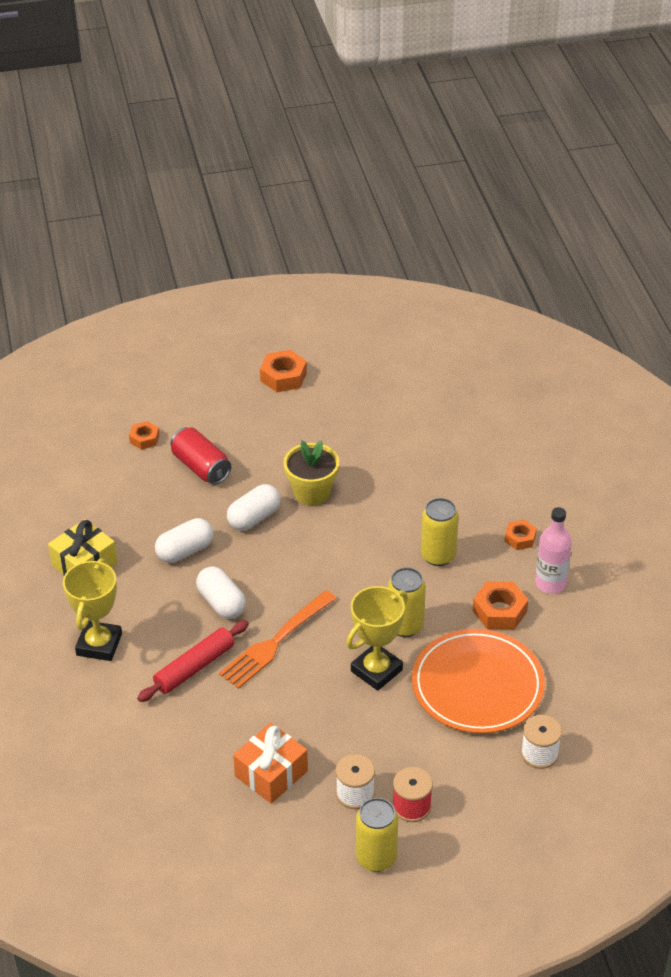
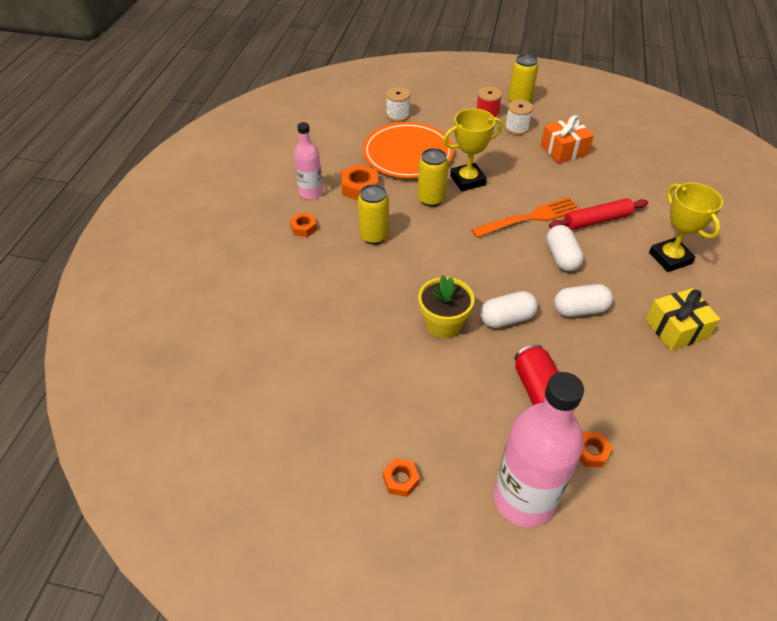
camera: 155 degrees left, 5 degrees up
(99, 644) = (670, 258): yellow trophy -> yellow trophy turned 60 degrees counterclockwise
(187, 395) = (524, 499): none -> pink bottle
(283, 377) = (401, 480): orange nut -> orange nut, size x0.63

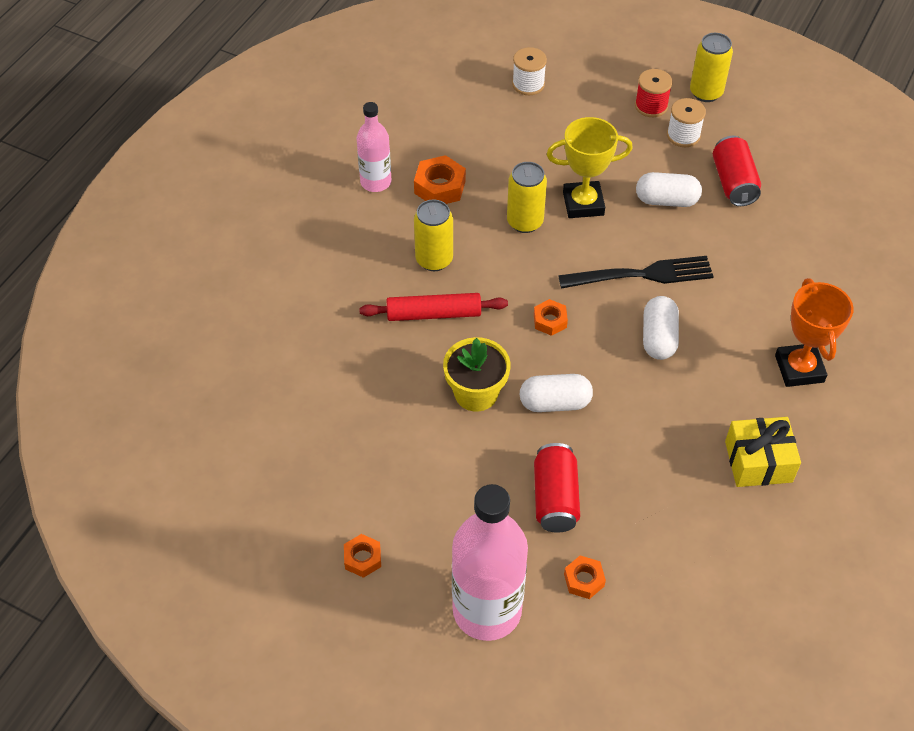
camera: 15 degrees right, 5 degrees up
(304, 228) = (352, 231): orange nut -> orange nut (550, 321)
(408, 154) = (519, 148): orange plate -> none
(530, 218) = (642, 275): orange fork -> black fork
(564, 150) = (733, 182): orange gift -> red can
(580, 309) = (649, 411): white capsule -> white capsule (666, 200)
(597, 220) = (728, 296): red rolling pin -> red rolling pin (434, 314)
(670, 258) = (799, 369): yellow trophy -> orange trophy

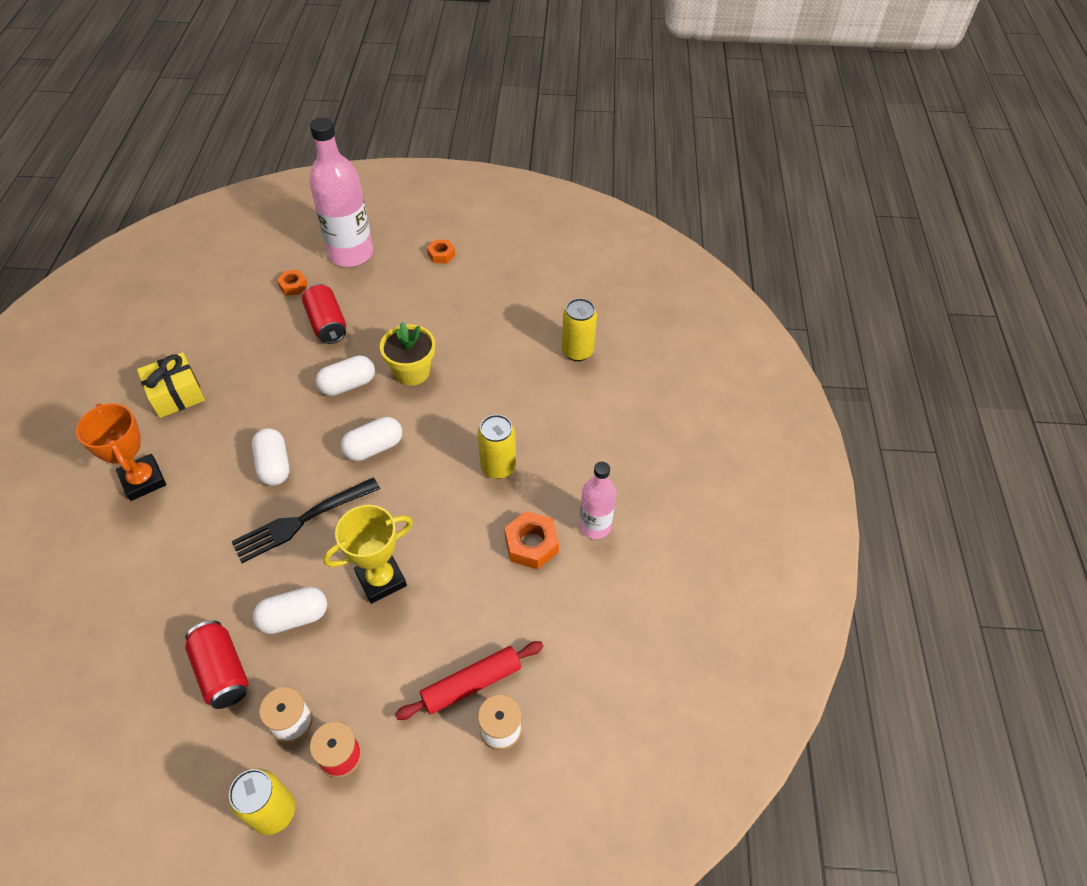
camera: 155 degrees right, 0 degrees up
(434, 314) = (474, 419): red rolling pin -> red rolling pin (471, 683)
(525, 222) = (432, 536): yellow can -> yellow can (577, 351)
(550, 321) = (374, 447): orange nut -> white capsule

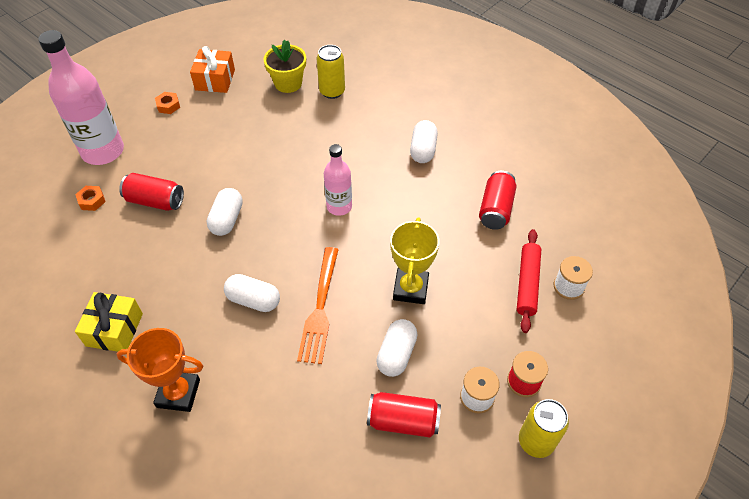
camera: 50 degrees left, 0 degrees up
(302, 521) = (320, 308): black fork -> orange fork
(374, 447) = (299, 235): white capsule -> white capsule (423, 150)
(412, 371) = (255, 179): yellow flower pot -> yellow flower pot (288, 83)
(498, 467) = (381, 180): yellow can -> none
(504, 261) = (215, 80): none -> orange gift
(531, 544) = (454, 198): orange nut -> none
(550, 591) = (495, 209): none -> red can
(595, 526) = (469, 162): pink bottle -> pink bottle (339, 206)

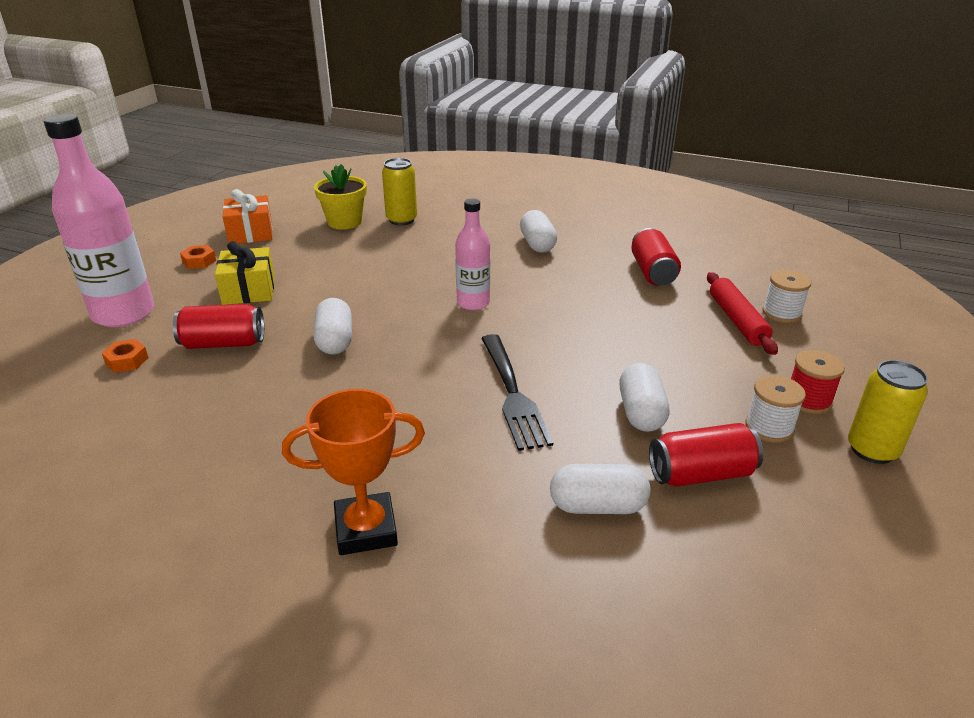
camera: 20 degrees left, 20 degrees down
(114, 329) = (225, 483): yellow gift -> yellow gift (249, 290)
(253, 300) = (418, 406): white capsule -> white capsule (597, 506)
(320, 308) = (512, 394): orange fork -> black fork
(410, 289) = (611, 352): yellow trophy -> none

